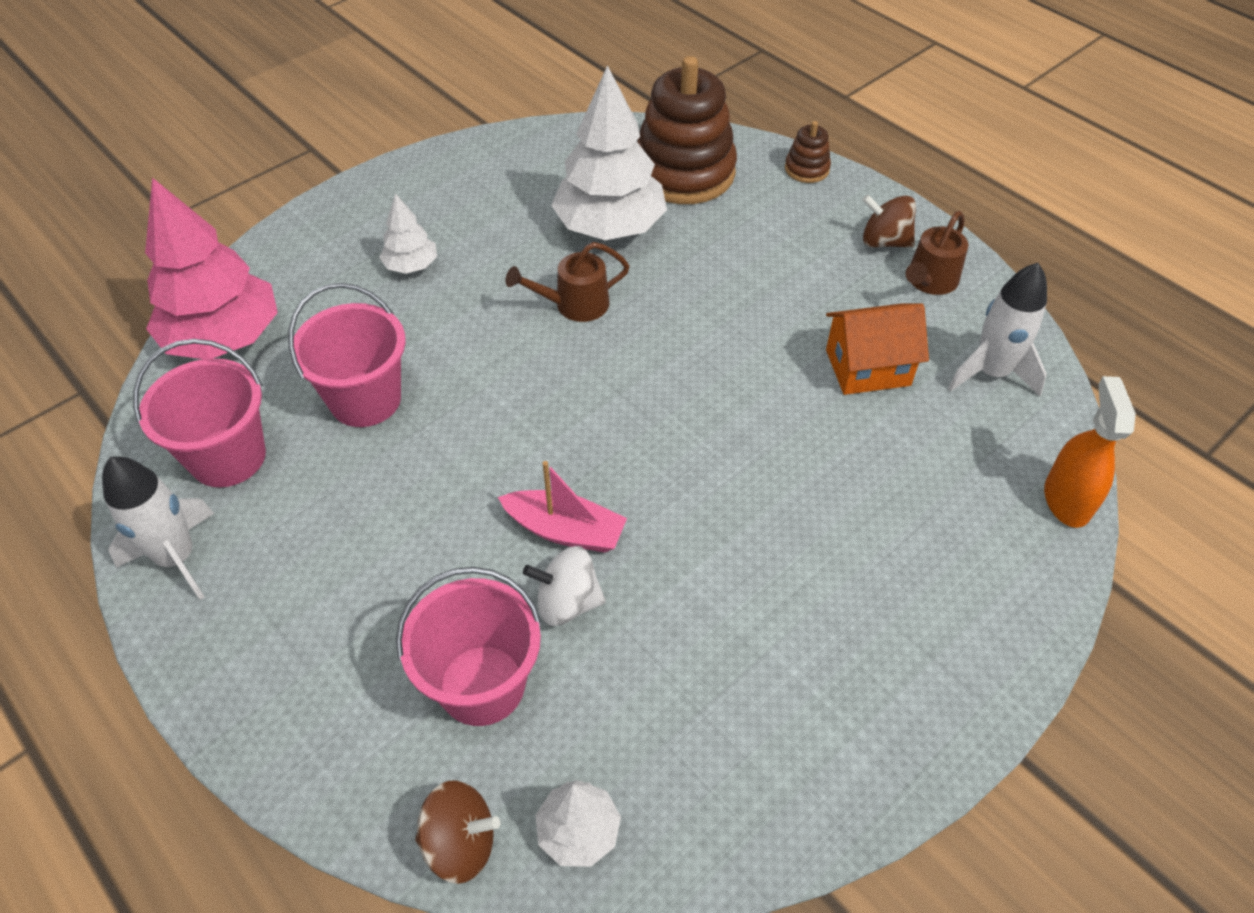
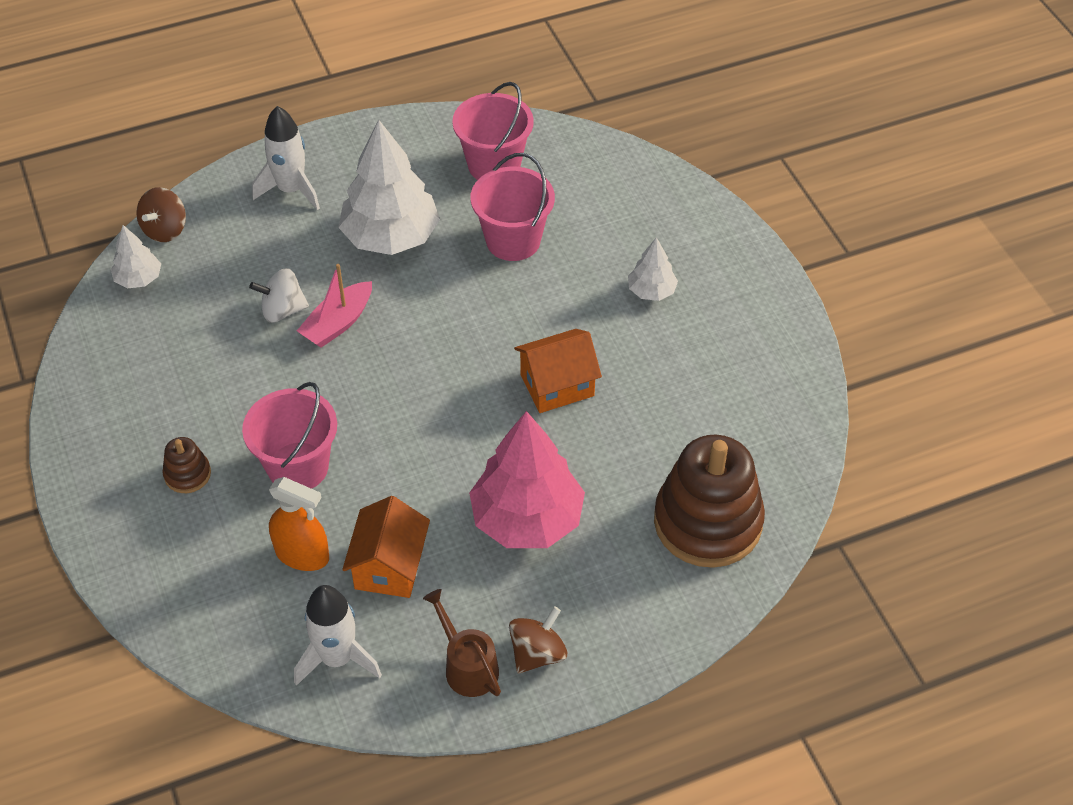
camera: 110 degrees right, 0 degrees up
(177, 558) = (422, 136): white rocket -> white rocket (291, 190)
(224, 338) = (614, 173): pink tree -> pink tree (527, 519)
(482, 685) = (251, 257): pink bucket -> pink bucket (298, 467)
(567, 602) = (282, 310): white spinning top -> white spinning top turned 120 degrees counterclockwise
(574, 305) = (557, 385): brown watering can -> orange house
(610, 227) = (648, 438): white tree -> white tree (391, 237)
(807, 169) = (674, 633): brown stacking toy -> brown stacking toy (187, 474)
(1066, 500) = (190, 642): orange spray bottle -> orange spray bottle (302, 555)

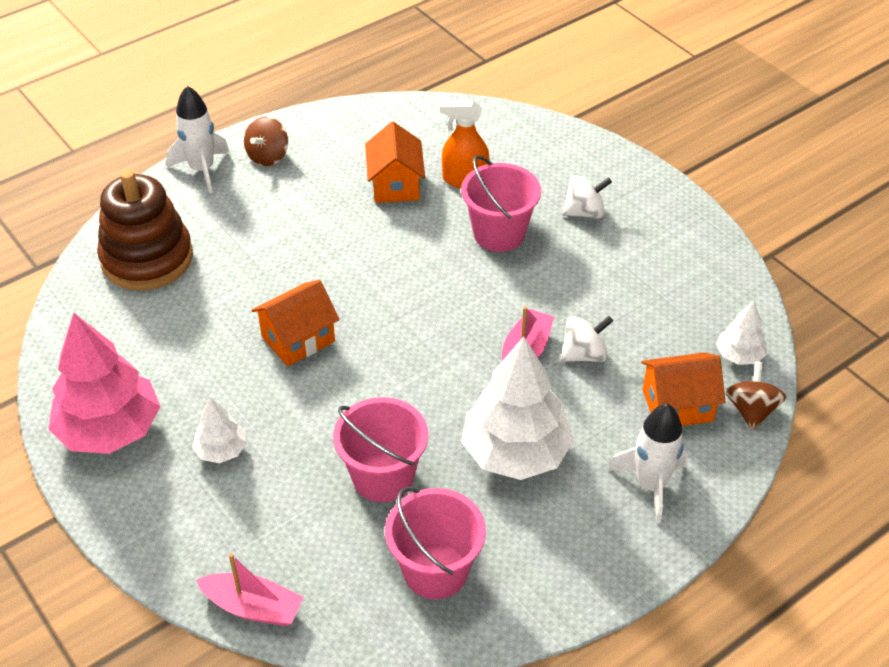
camera: 165 degrees right, 5 degrees down
(187, 474) = (584, 212): brown stacking toy -> white spinning top
(226, 247) = (677, 405): none -> orange house
(337, 658) = (410, 129): white rocket -> white rocket (202, 169)
(467, 665) = (317, 141): brown watering can -> none
(527, 519) = (298, 233): pink tree -> pink tree (110, 430)
(643, 169) = (253, 607): none -> pink boat

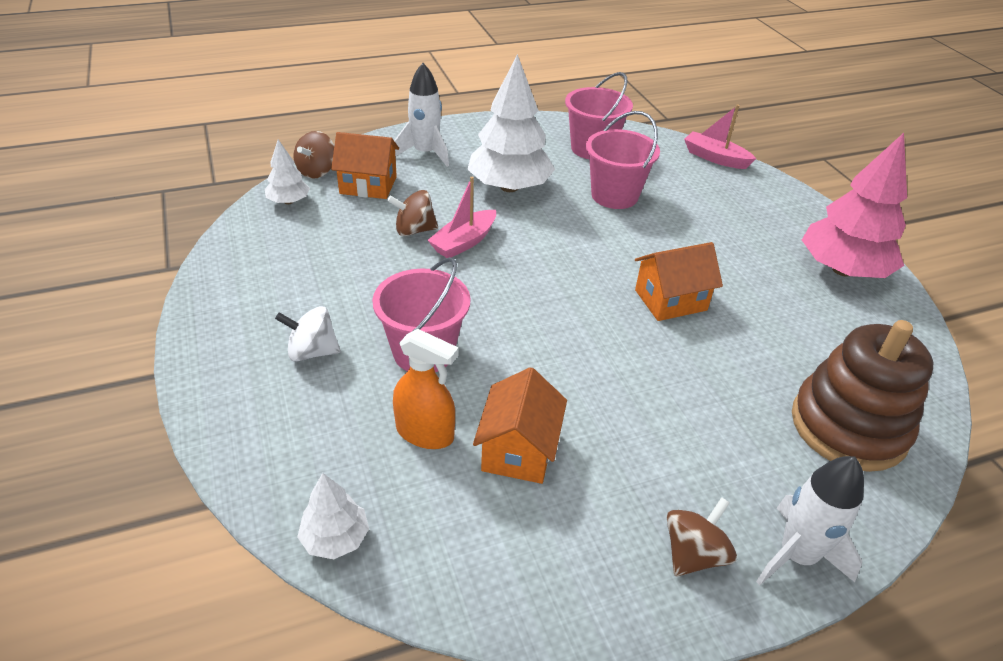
camera: 165 degrees left, 5 degrees down
(221, 450) = (742, 236): white tree -> white tree (335, 538)
(584, 354) = (414, 230): white spinning top -> brown spinning top

